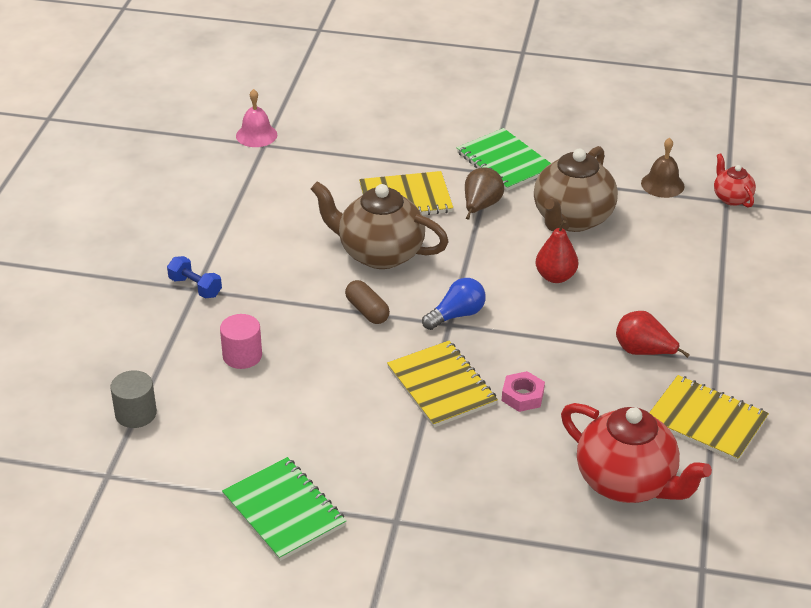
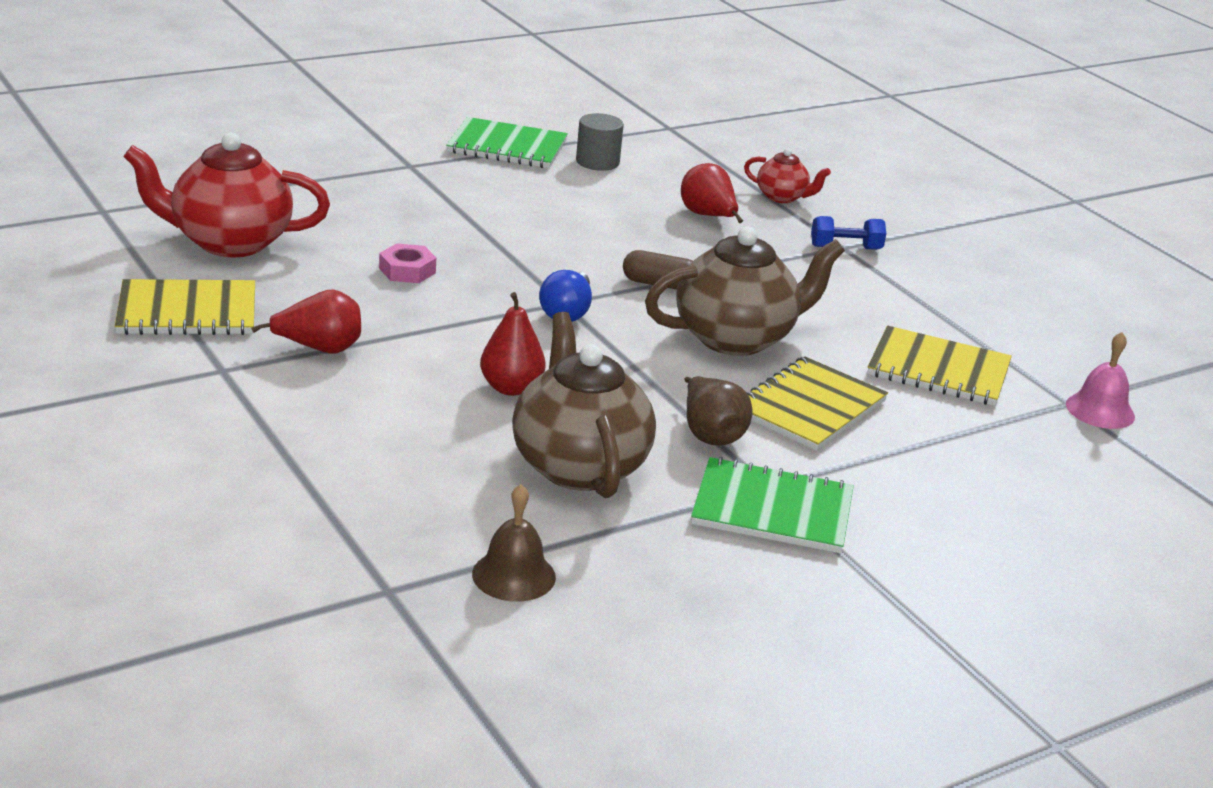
camera: 135 degrees right, 10 degrees down
(136, 414) = (717, 160): grey cylinder -> grey cylinder (597, 162)
(242, 356) = (708, 216): pink cylinder -> red pear
(441, 386) = (496, 253): yellow notebook -> yellow notebook (938, 370)
(731, 198) = (384, 600): red teapot -> red teapot (782, 197)

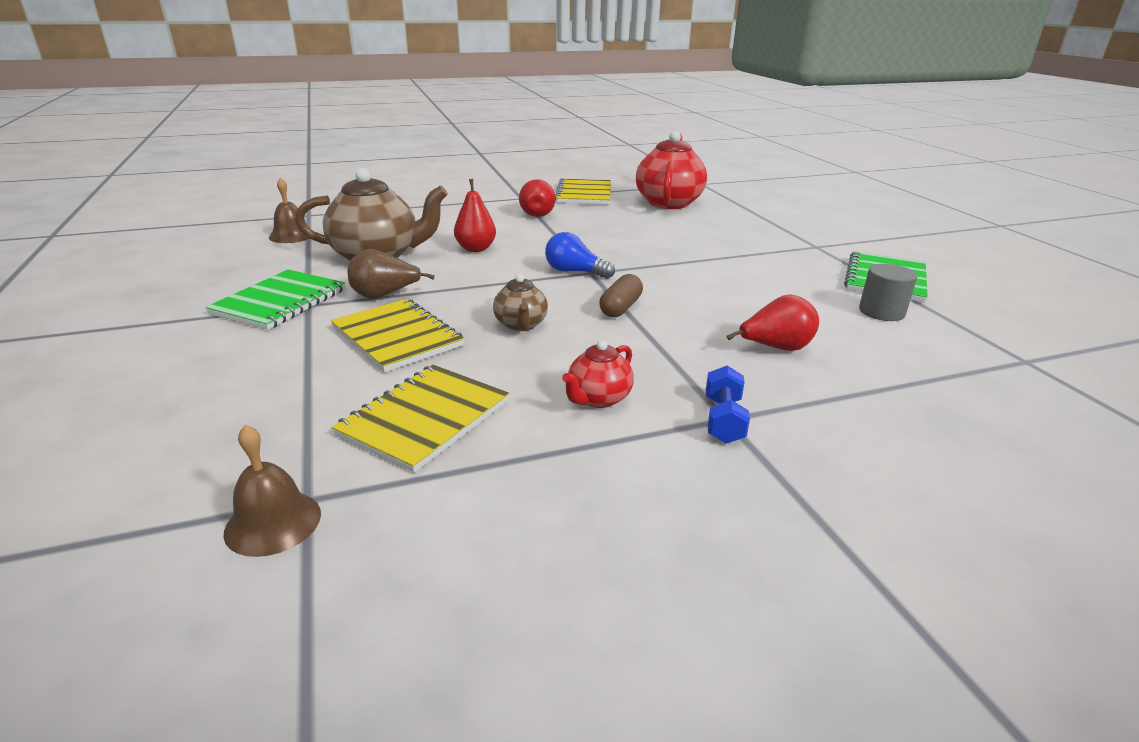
camera: 105 degrees right, 0 degrees up
(407, 270) = (637, 236): pink nut -> none
(736, 338) = (521, 325): brown teapot -> brown teapot, size x0.50
(782, 197) = (857, 402): red teapot -> red teapot (598, 398)
(1100, 410) = (273, 522): pink bell -> brown bell

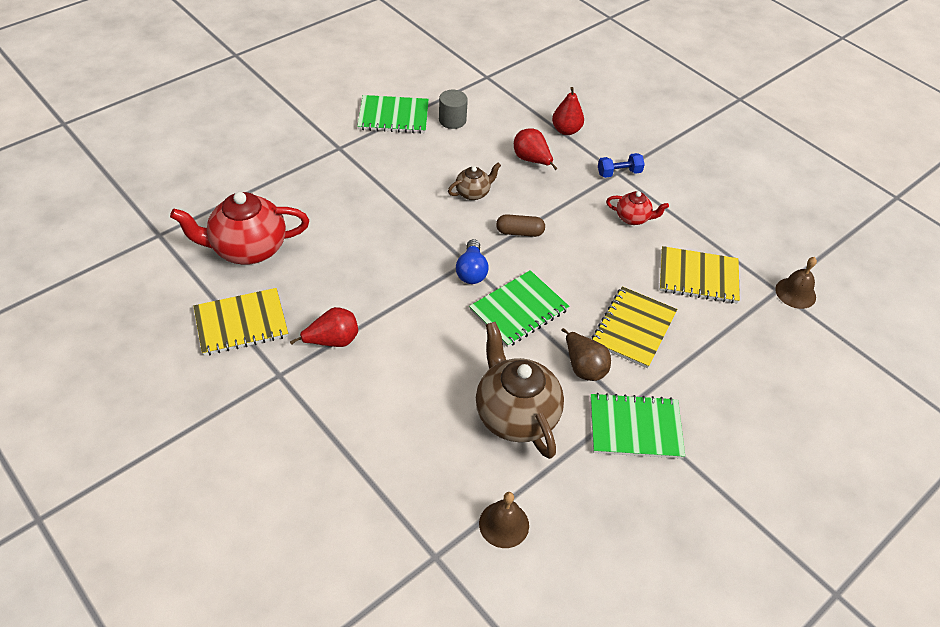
camera: 115 degrees left, 20 degrees up
(476, 249) = (457, 351): red pear -> red pear (566, 130)
(497, 282) = (518, 310): none -> green notebook
(521, 325) = (576, 273): brown teapot -> brown teapot (473, 193)

